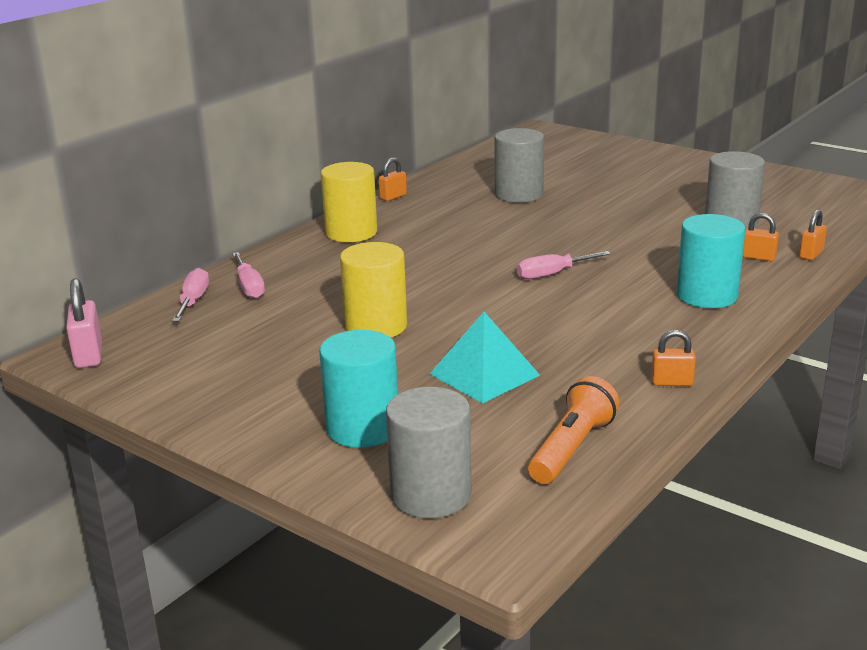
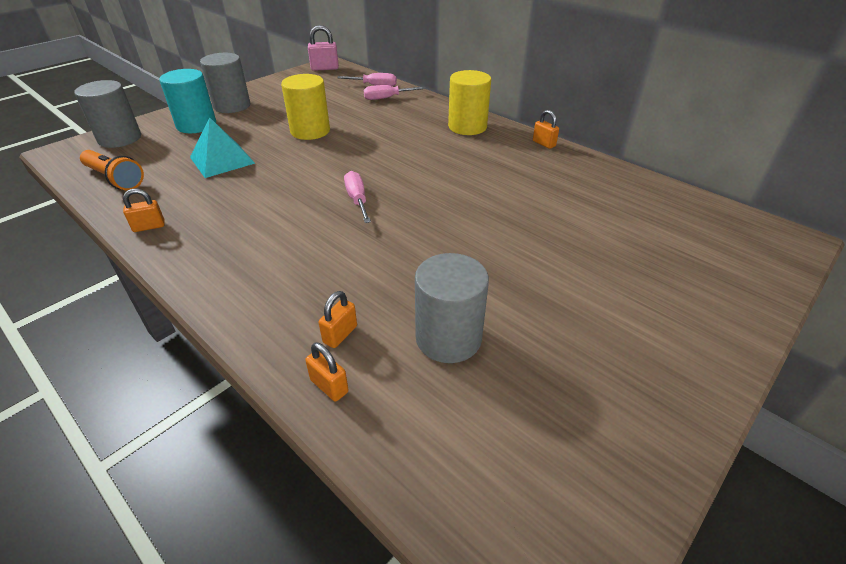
camera: 95 degrees right, 15 degrees up
(518, 194) = (550, 202): grey cylinder -> grey cylinder (232, 106)
(671, 382) = (149, 227): orange padlock -> orange padlock turned 60 degrees clockwise
(706, 296) = (271, 274): turquoise cylinder -> none

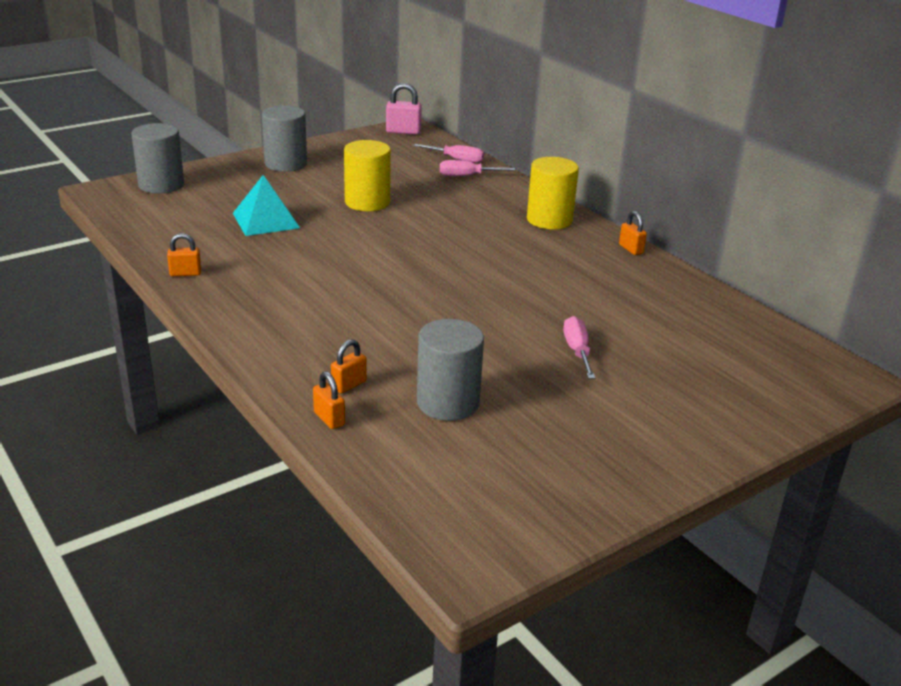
camera: 10 degrees right, 10 degrees down
(115, 179) = (155, 225): orange flashlight -> none
(196, 125) = (243, 180): turquoise cylinder -> none
(357, 200) = (399, 277): pink screwdriver -> pink screwdriver (577, 351)

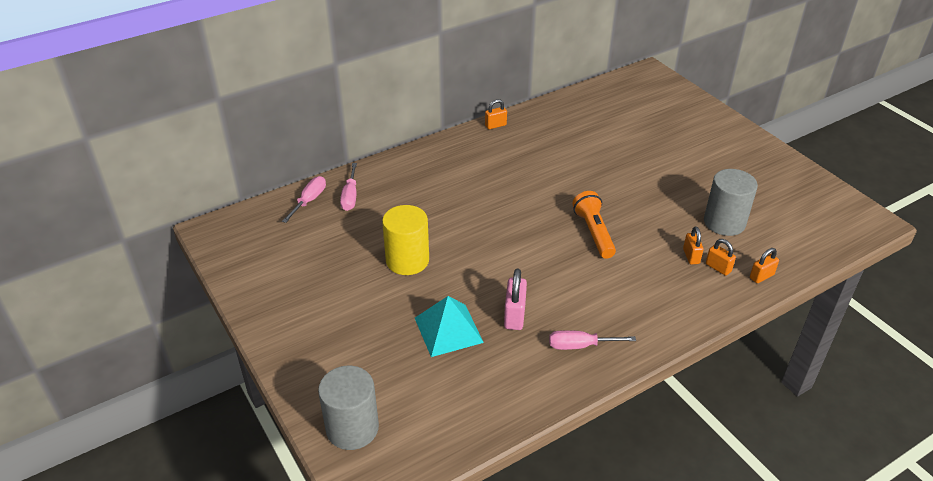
camera: 85 degrees left, 10 degrees up
(185, 273) = (566, 378): orange padlock -> orange padlock (691, 256)
(286, 164) = (302, 323): grey cylinder -> none
(403, 132) = (224, 234): pink padlock -> pink padlock (514, 316)
(418, 302) = (594, 232): none -> orange flashlight
(549, 220) = (445, 158): yellow cylinder -> none
(577, 351) = (646, 164): pink screwdriver -> pink screwdriver (580, 346)

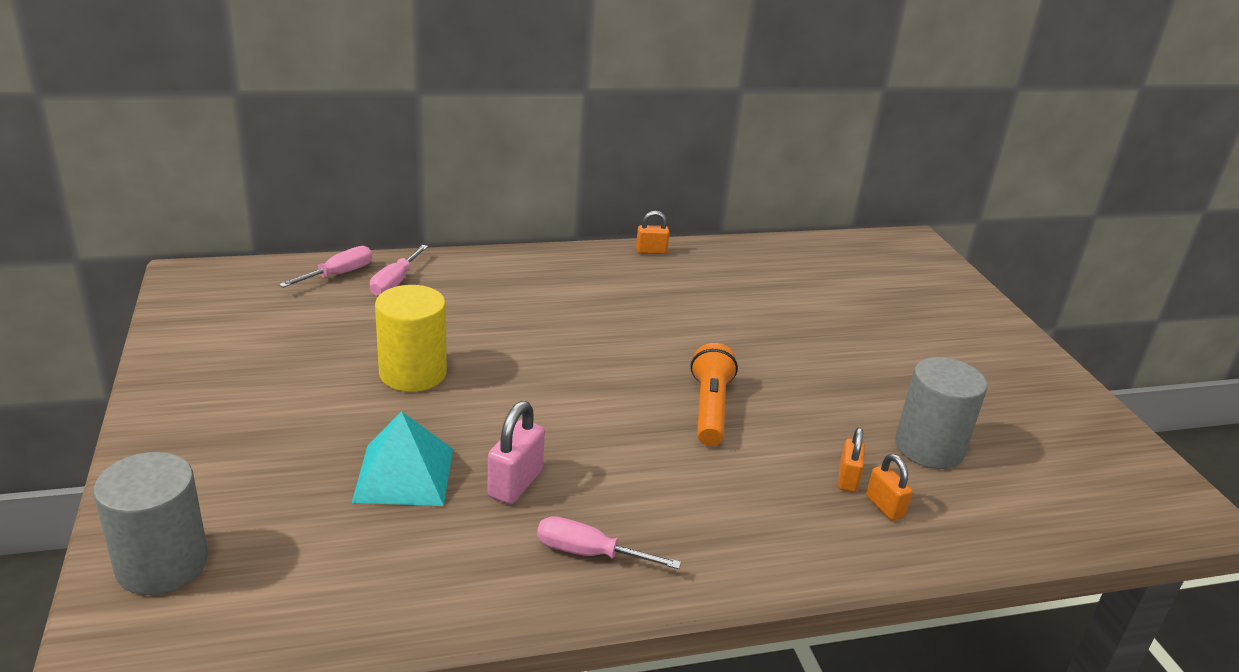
camera: 15 degrees right, 10 degrees down
(761, 276) = (954, 539): orange padlock -> none

